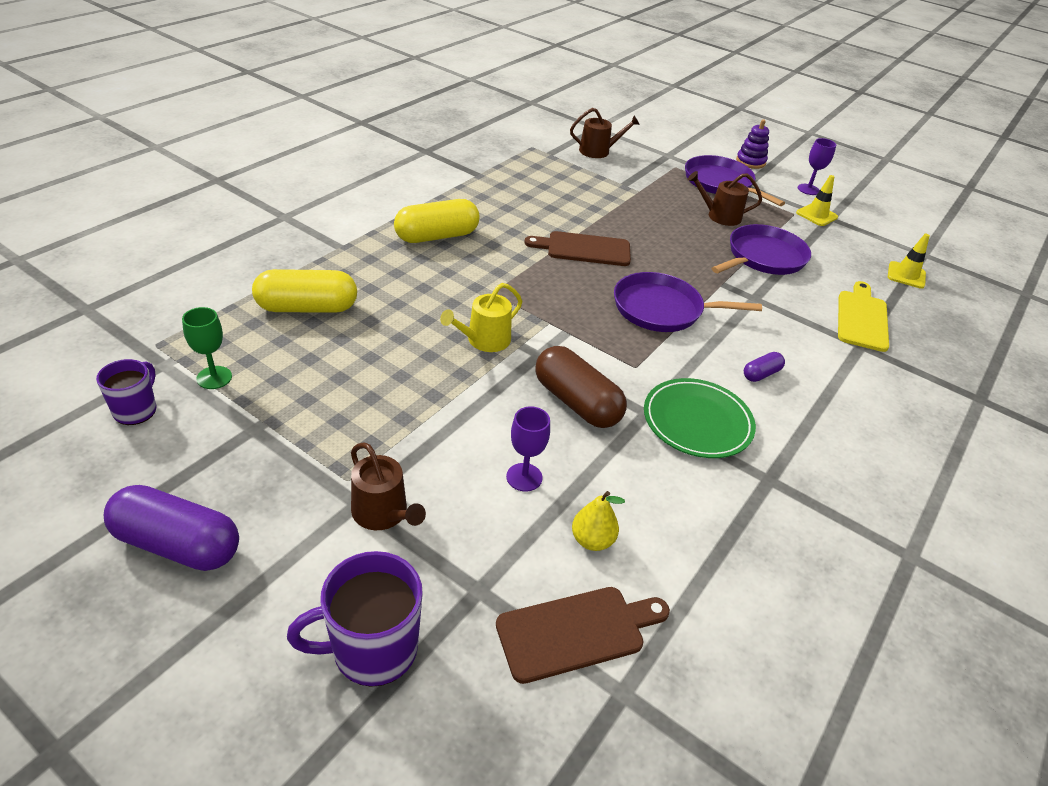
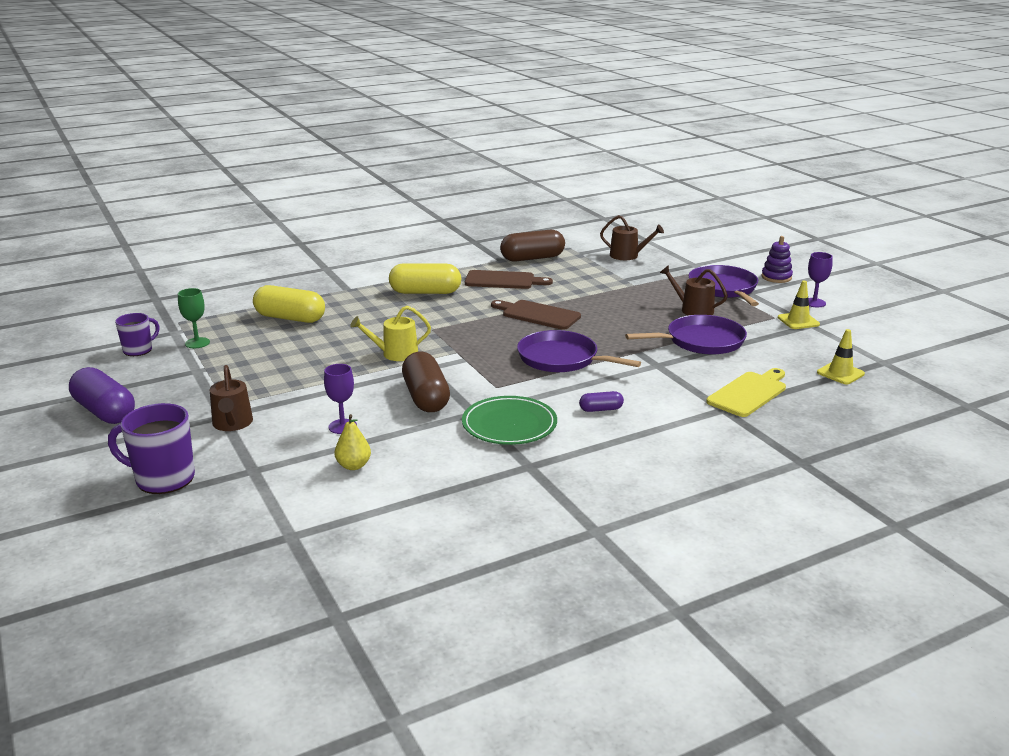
camera: 30 degrees right, 15 degrees down
(509, 167) = (532, 258): none -> brown capsule
(576, 631) = (293, 503): brown cutting board -> brown cutting board (503, 280)

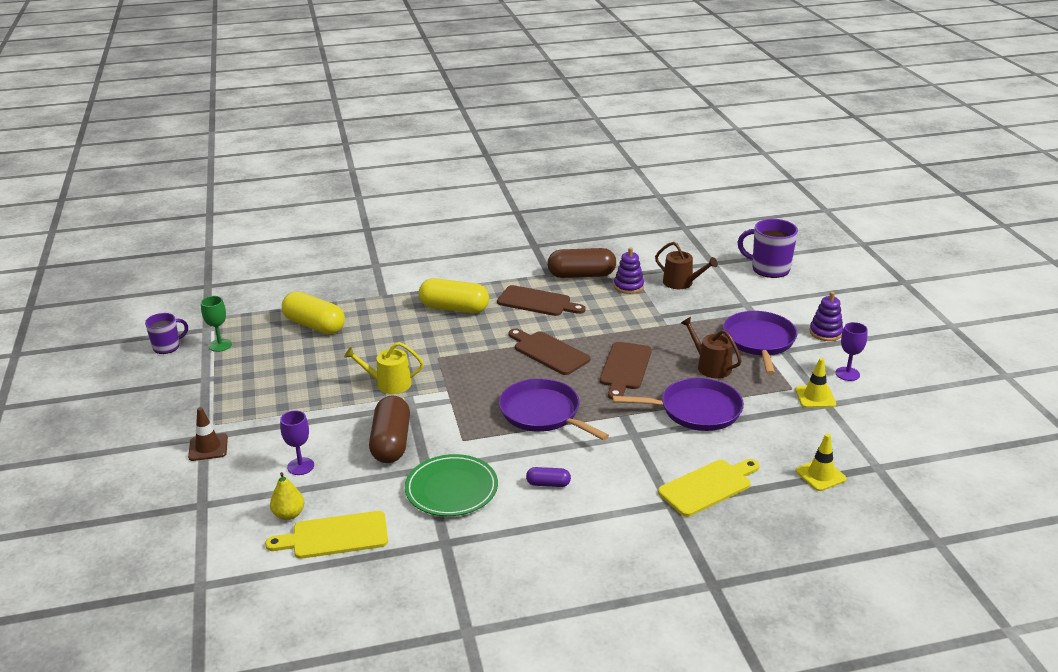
camera: 15 degrees right, 5 degrees up
(104, 411) = (109, 416): purple capsule -> none
(163, 479) = (124, 501): purple mug -> purple mug (769, 269)
(232, 424) = (208, 447): brown watering can -> brown traffic cone
(413, 476) = (335, 536): none -> yellow cutting board
(581, 262) = (628, 286): none -> purple stacking toy
(617, 319) = (625, 368): none -> brown cutting board

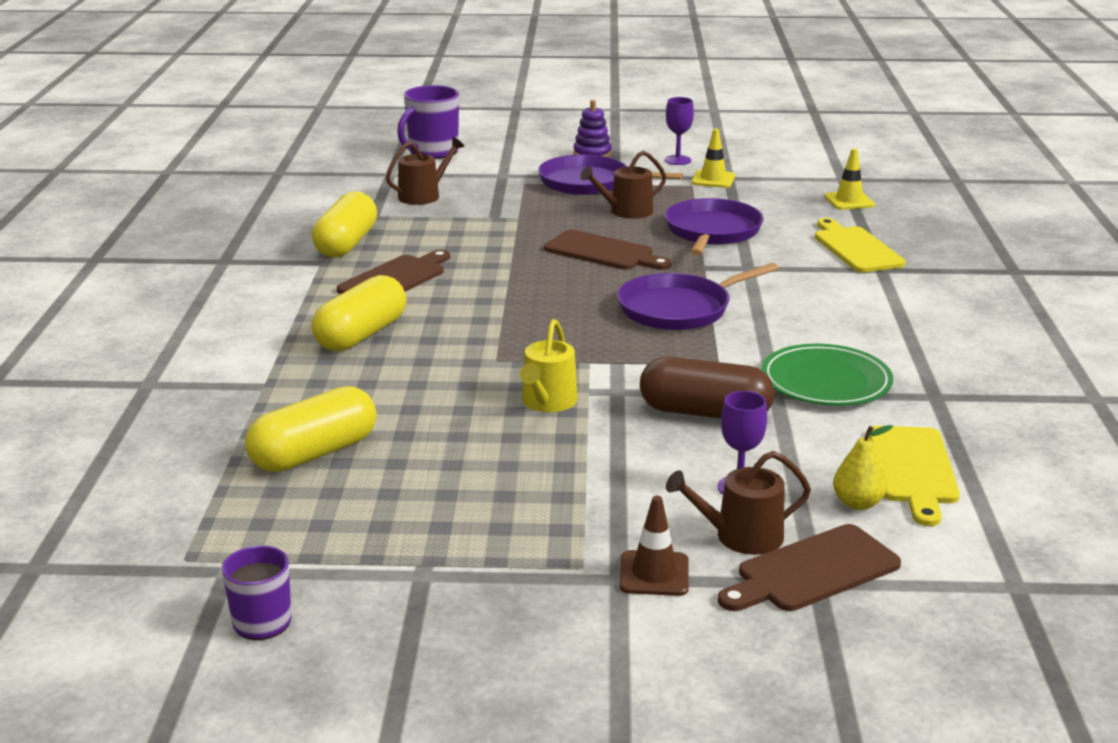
camera: 75 degrees left, 5 degrees down
(220, 345) = (306, 555): green goblet -> none
(247, 472) = (741, 536): none -> brown watering can
(548, 352) = (535, 288): brown cutting board -> brown cutting board (812, 571)
(548, 484) = (830, 324): purple capsule -> none
(581, 275) = (346, 244): brown capsule -> yellow capsule
(628, 286) = (405, 223): purple stacking toy -> none

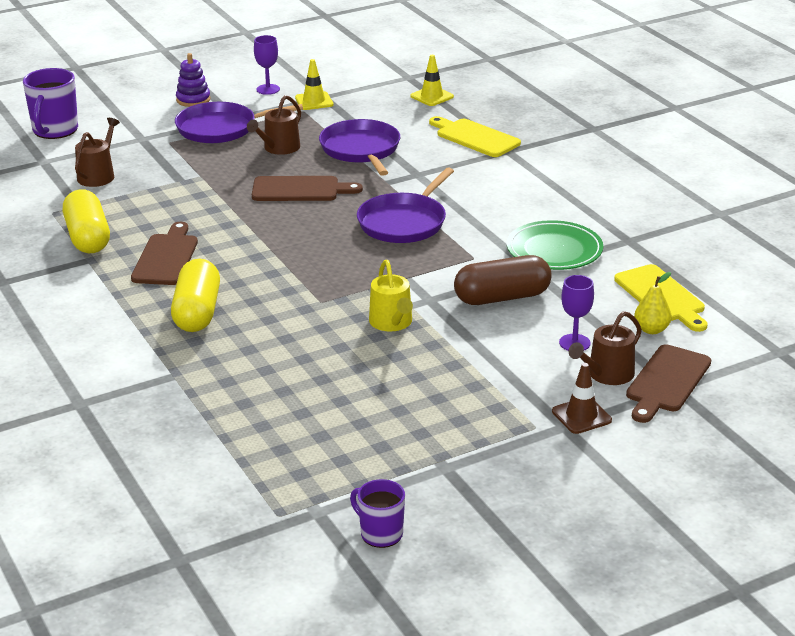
camera: 30 degrees left, 5 degrees up
(314, 453) = (275, 413): yellow capsule -> none

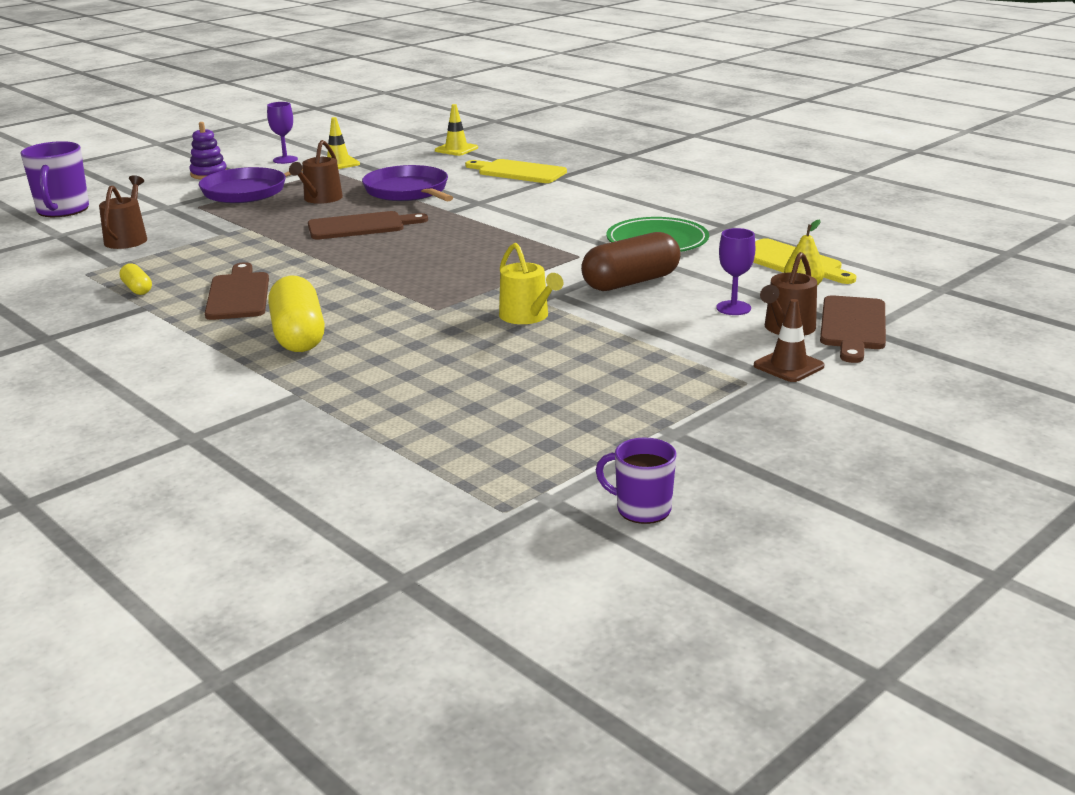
camera: 15 degrees left, 5 degrees down
(88, 237) = (137, 289): yellow capsule -> yellow capsule, size x0.49
(404, 222) = (488, 238): purple pan -> none

